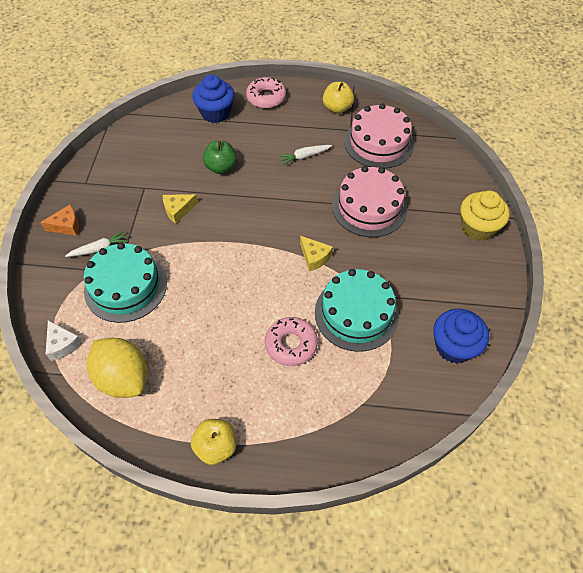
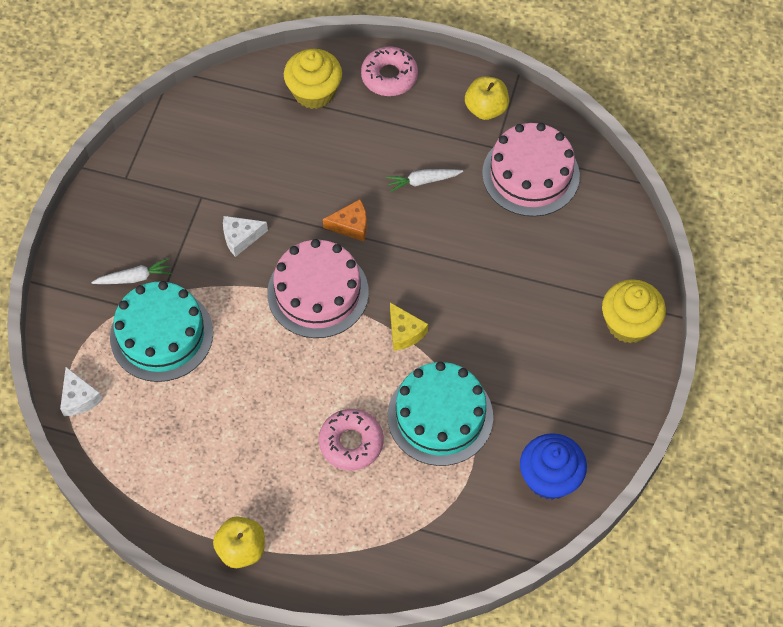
camera: 10 degrees right, 5 degrees up
(66, 226) = (96, 238): orange cheese -> orange cheese (351, 225)
(123, 378) = (146, 451): yellow lemon -> none
(178, 210) = (241, 238): yellow cheese -> white cheese
(215, 113) = (314, 92): blue cupcake -> yellow cupcake
(221, 167) = (307, 181): green apple -> none
(369, 207) = (493, 271): pink cake -> pink cake (318, 292)

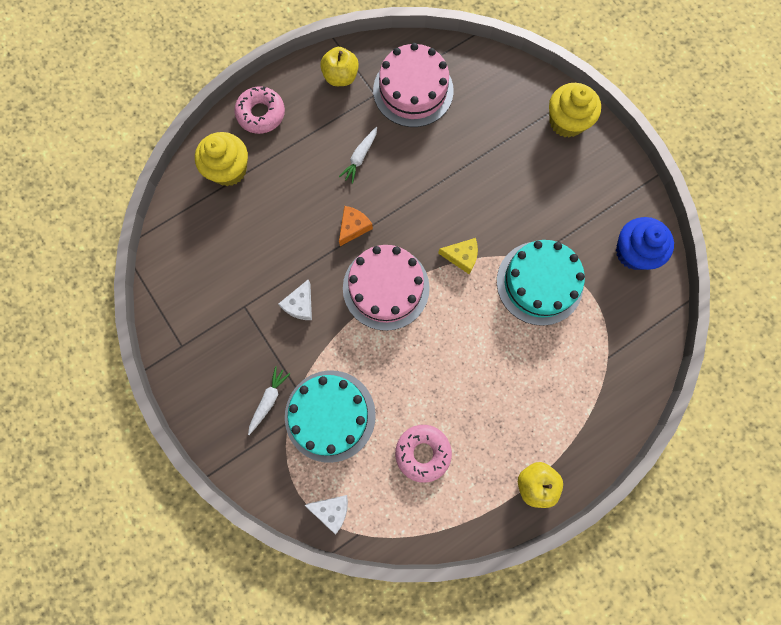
camera: 50 degrees left, 15 degrees up
(351, 443) = (514, 353): pink donut -> pink donut (422, 453)

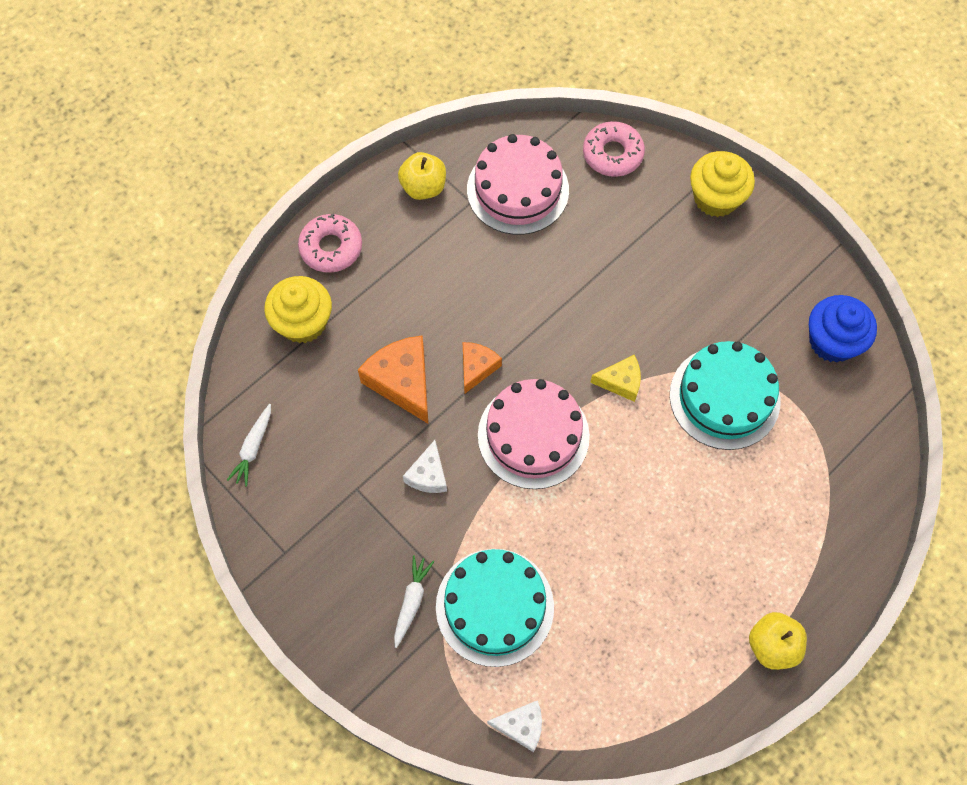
camera: 10 degrees left, 10 degrees down
(294, 229) = (402, 382): none -> orange cheese
(360, 157) = (468, 281): white carrot -> white carrot (253, 448)
(422, 453) = (622, 632): pink donut -> pink donut (612, 154)

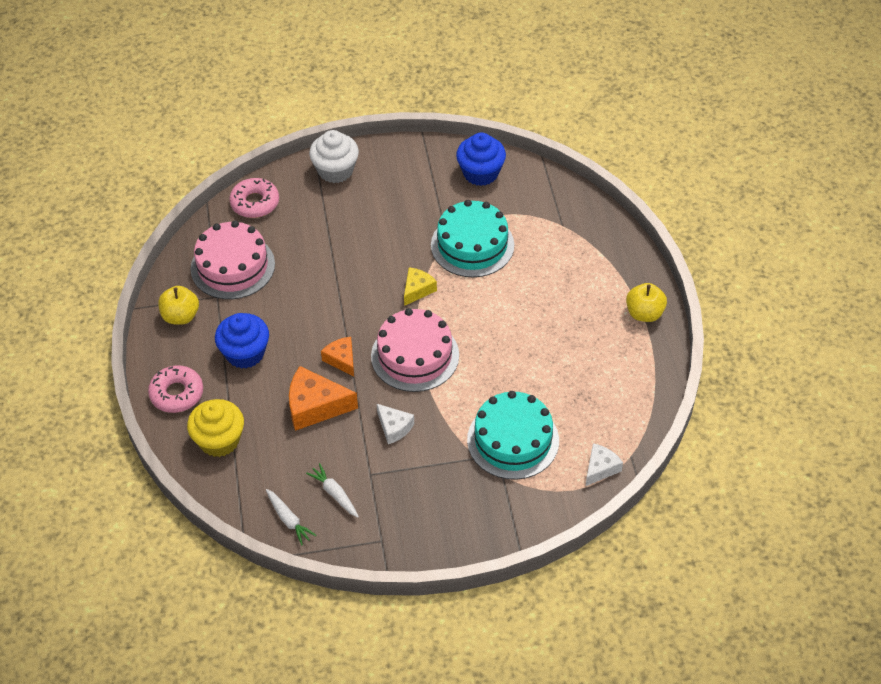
camera: 55 degrees left, 15 degrees down
(411, 601) = (474, 484): white carrot -> white carrot (334, 494)
(420, 274) = (245, 353): none -> blue cupcake
(716, 198) = (335, 170): yellow cupcake -> white cupcake

